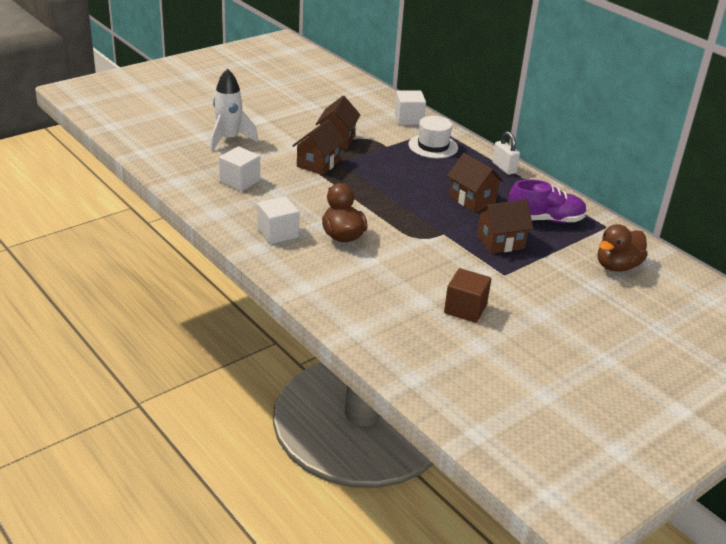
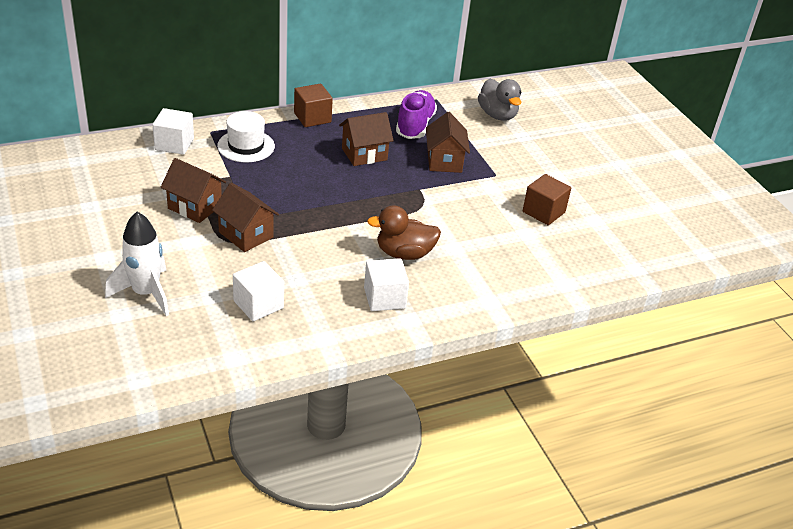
camera: 75 degrees left, 5 degrees up
(504, 168) = (312, 117): white padlock -> brown cube
(617, 266) = (497, 115): brown duck -> grey duck

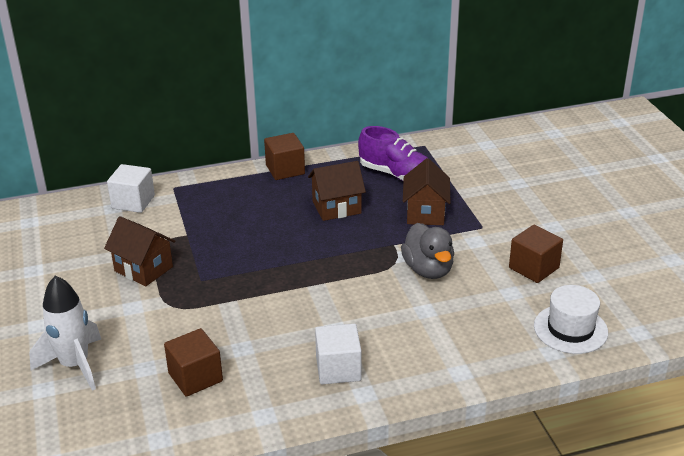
camera: 10 degrees right, 5 degrees down
(246, 146) = (209, 202): white hat -> white hat (570, 329)
(246, 235) = (194, 298): brown house -> none
(258, 304) = (195, 377): white cube -> brown cube
(404, 253) = (367, 317): brown duck -> none
(415, 125) = (397, 175): purple shoe -> purple shoe turned 105 degrees clockwise
(497, 115) = (491, 161): grey duck -> grey duck (428, 270)

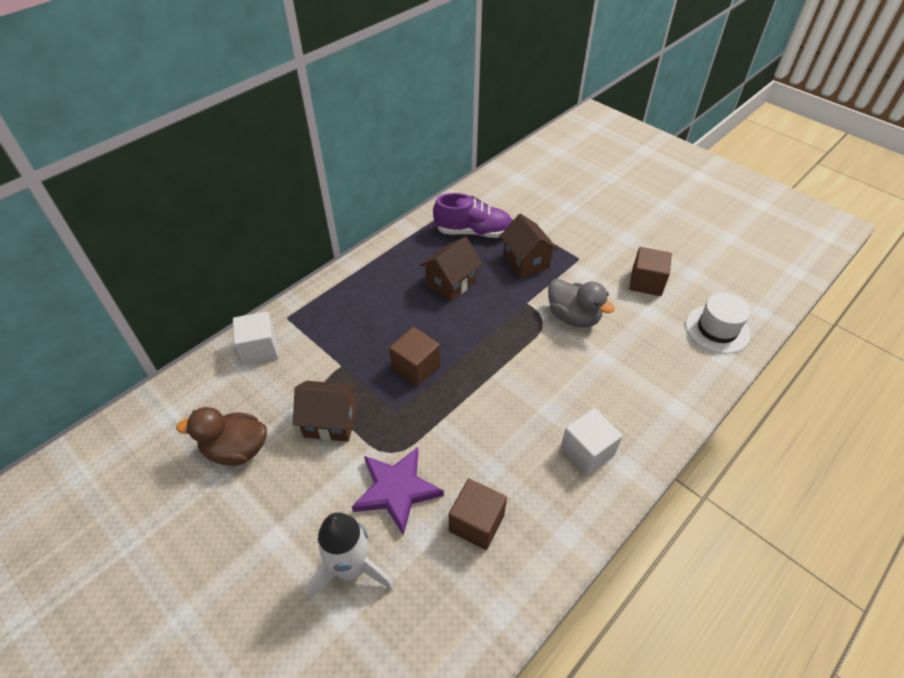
camera: 30 degrees left, 15 degrees up
(59, 261) = (236, 450): none -> brown duck
(153, 331) = (396, 490): none -> purple star
(285, 169) = (375, 260): brown cube -> brown cube (416, 367)

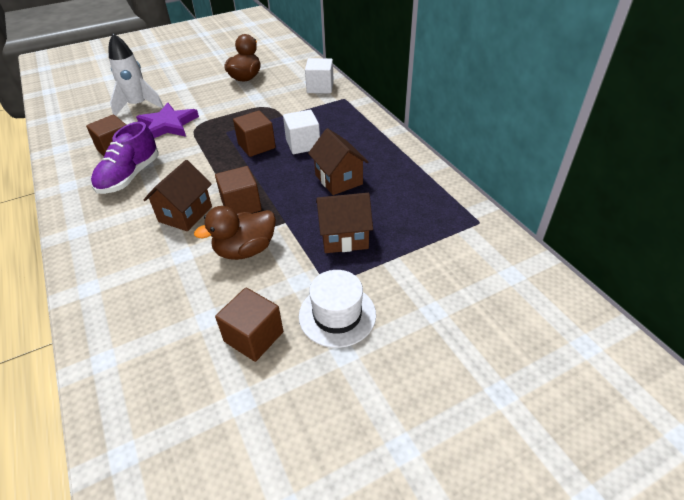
camera: 110 degrees right, 5 degrees down
(330, 422) = (238, 107): brown house -> brown house (185, 214)
(473, 232) = (409, 209): purple shoe -> purple shoe (130, 176)
(520, 342) = (241, 205): none -> brown cube
(573, 317) = (245, 250): grey duck -> brown duck
(587, 451) = (110, 213): white cube -> white cube (303, 144)
(717, 329) = (138, 377): white hat -> white hat (337, 315)

